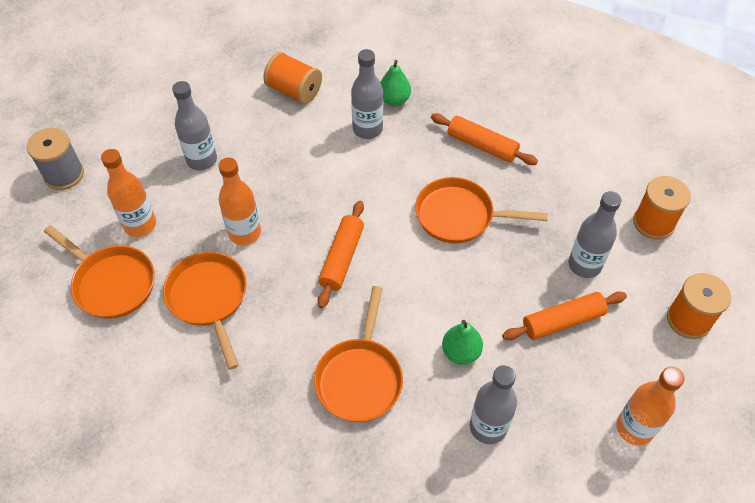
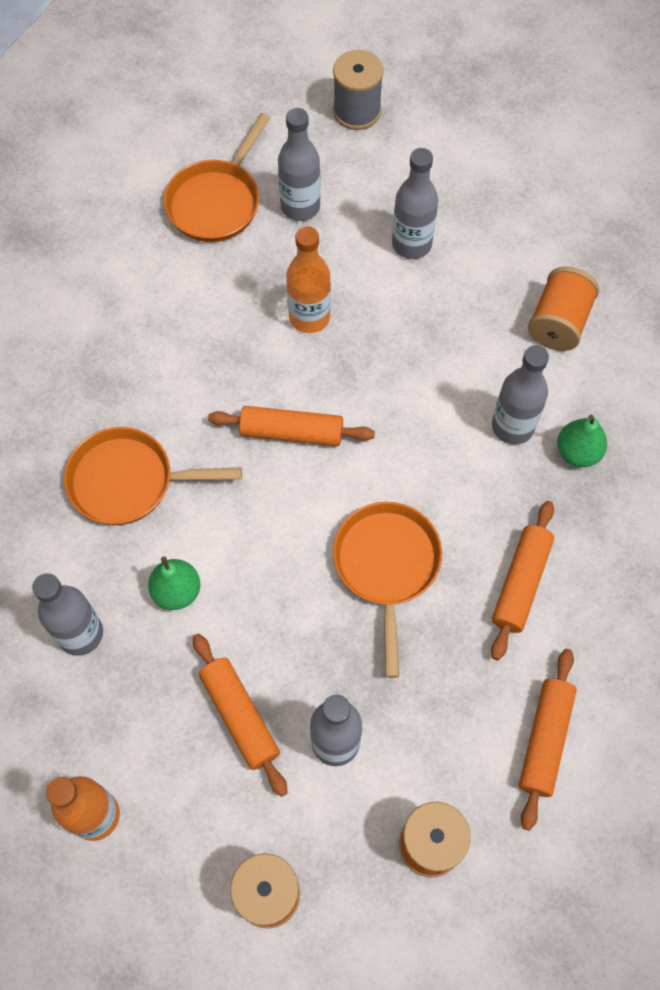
camera: 80 degrees right, 10 degrees up
(140, 225) = (300, 207): orange bottle -> grey bottle
(209, 298) = (211, 302): orange pan -> none
(587, 152) = (545, 740): none -> orange rolling pin

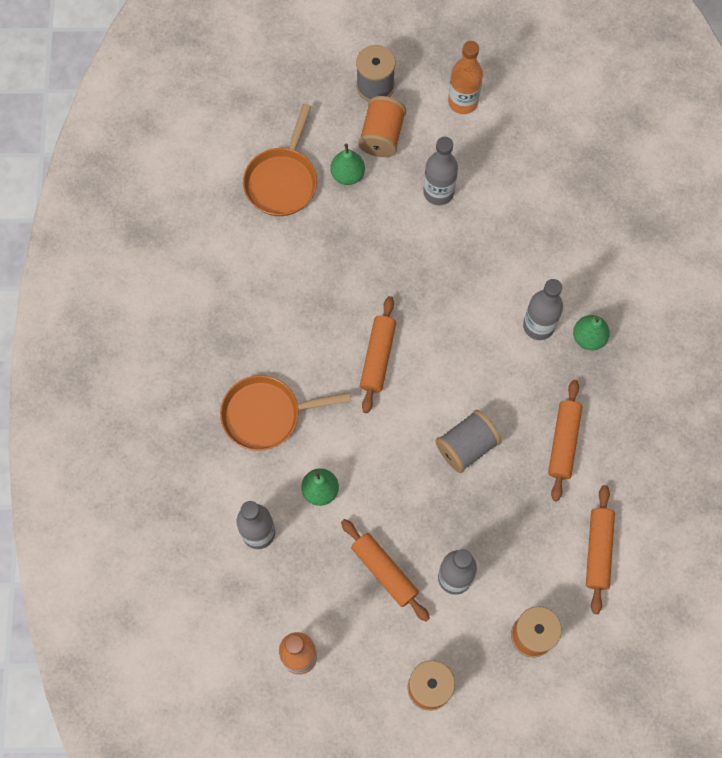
camera: 10 degrees left, 5 degrees up
(291, 432) = (378, 357): orange rolling pin -> orange rolling pin turned 75 degrees counterclockwise
(300, 207) = (347, 175): grey bottle -> green pear
(309, 317) = (373, 264): orange bottle -> orange bottle (463, 102)
(387, 566) = (466, 446): orange pan -> grey spool
(558, 322) = (559, 238): orange spool -> orange spool (382, 136)

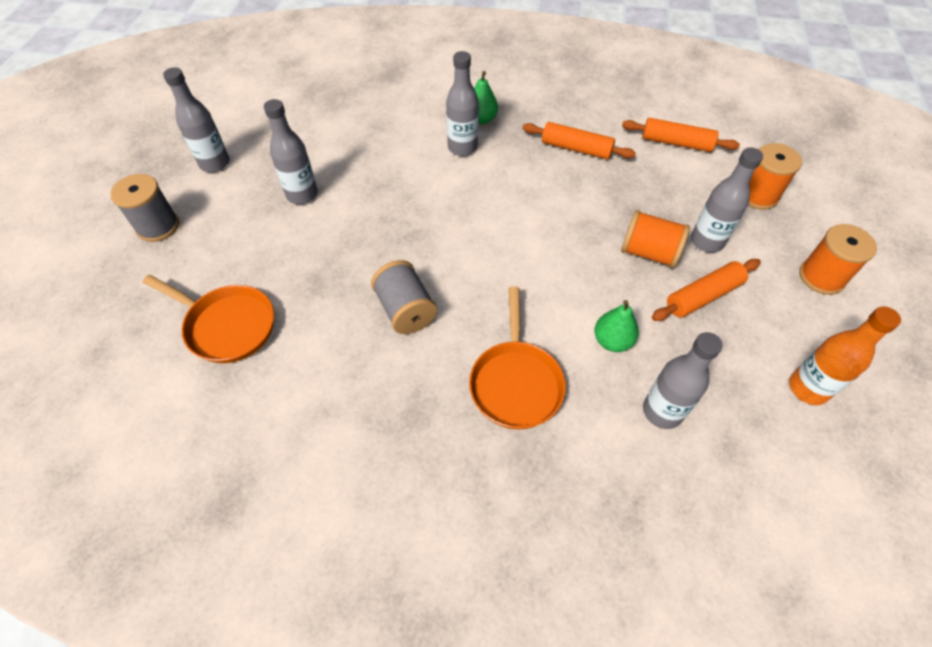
camera: 80 degrees left, 15 degrees down
(347, 175) = (248, 264): green pear -> none
(378, 357) = (467, 268): orange rolling pin -> none
(382, 136) = (218, 229): orange spool -> orange spool (648, 253)
(463, 102) = (215, 163): orange bottle -> grey bottle
(466, 446) = (573, 213): grey spool -> grey spool (405, 310)

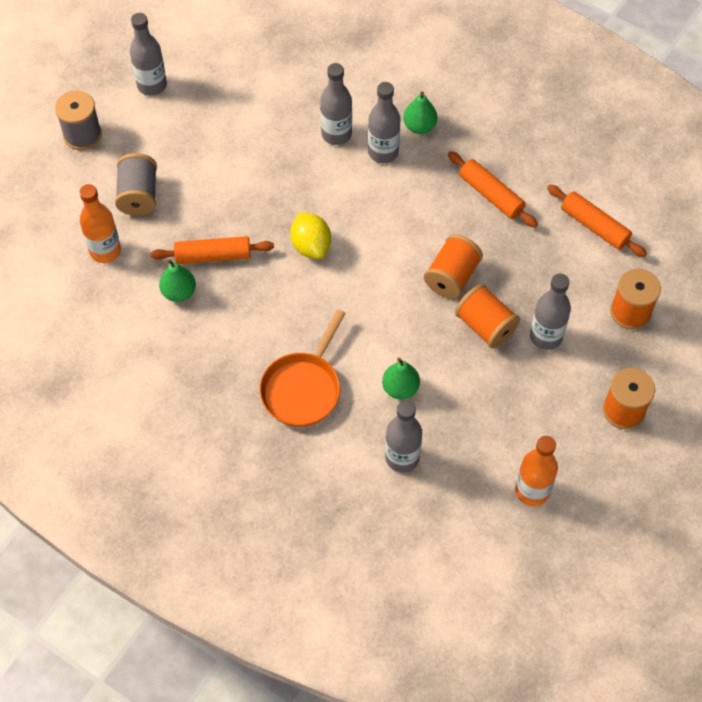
camera: 25 degrees right, 5 degrees up
(227, 326) = (105, 251): orange pan -> orange bottle
(302, 195) = (214, 149): grey bottle -> grey bottle (336, 134)
(329, 337) = (179, 292): none -> green pear
(405, 310) = (249, 294): grey spool -> grey spool (138, 195)
(443, 244) = (311, 246): none -> yellow lemon
(589, 223) = (452, 277): none -> orange spool
(703, 296) = (504, 383): orange rolling pin -> orange rolling pin (213, 256)

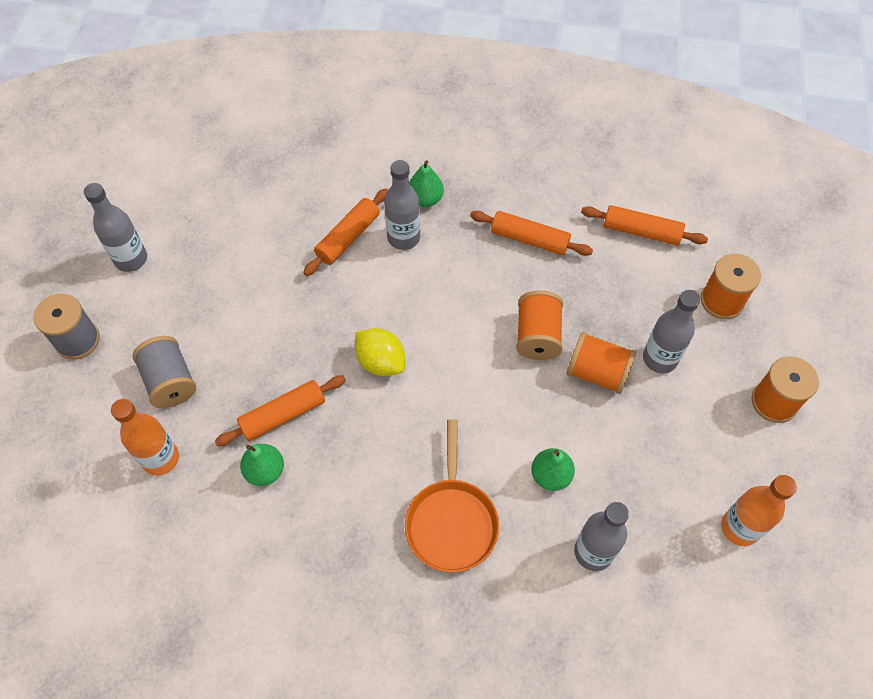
camera: 25 degrees left, 0 degrees up
(336, 134) = (348, 237): grey bottle -> orange rolling pin

